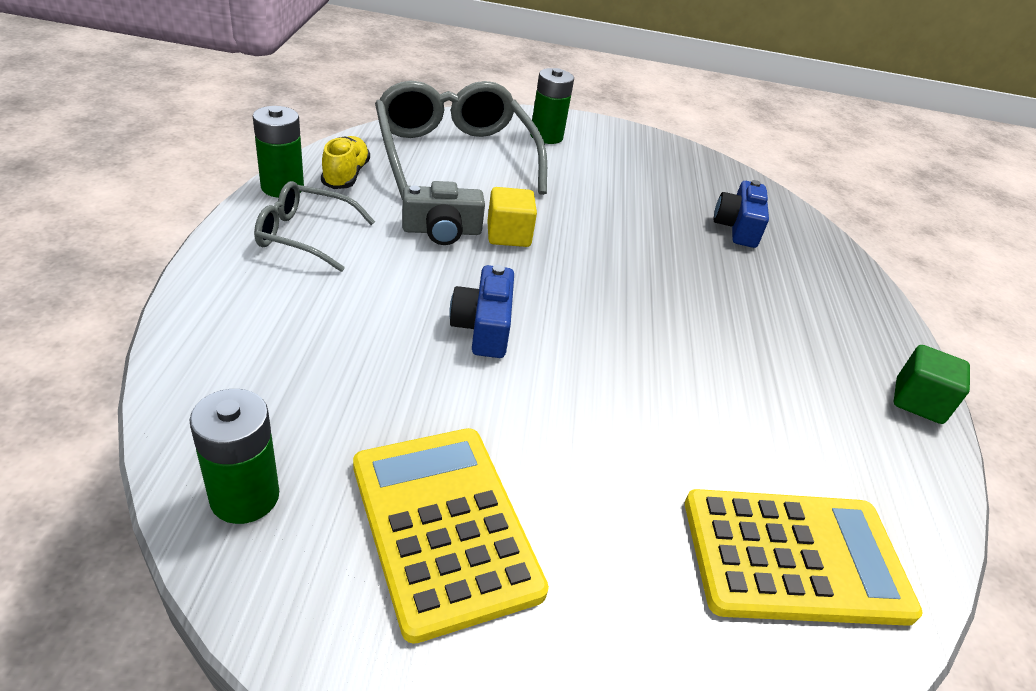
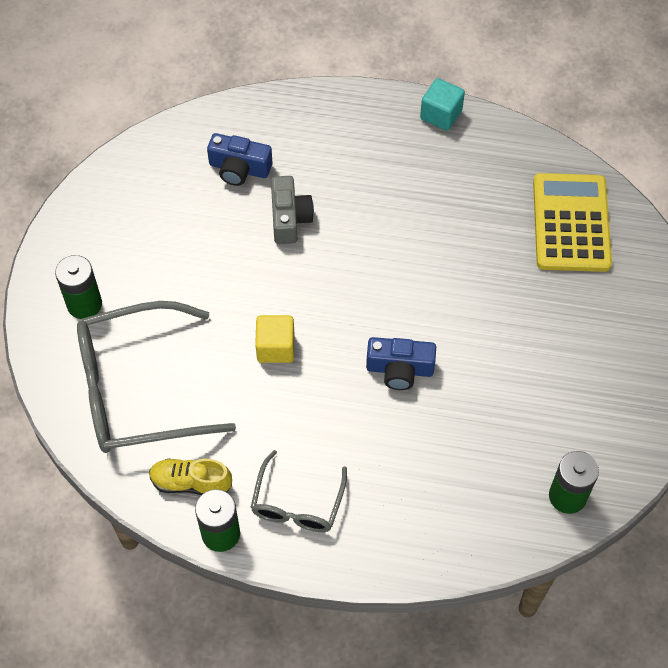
camera: 80 degrees left, 20 degrees up
(442, 231) = (276, 399): grey camera -> grey camera (289, 218)
(444, 526) = (574, 392): yellow calculator -> none
(918, 401) = (441, 115): green cube -> turquoise cube

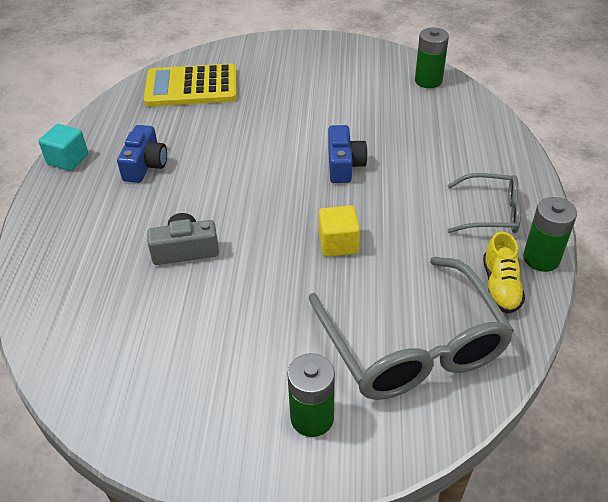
camera: 95 degrees left, 15 degrees down
(239, 168) = (117, 297): blue camera -> blue camera (145, 165)

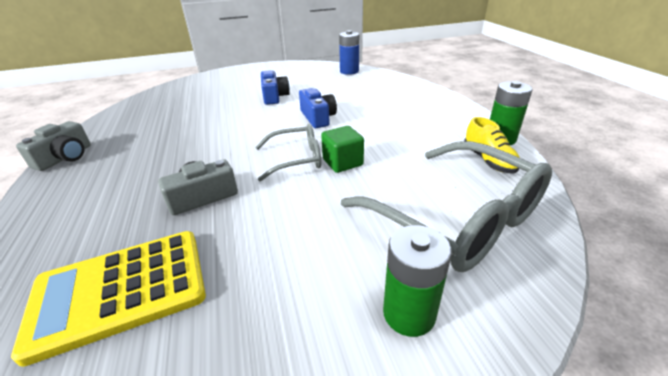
camera: 20 degrees left, 10 degrees down
(68, 159) = (65, 157): turquoise cube -> grey camera
(145, 165) = (145, 147): blue camera -> blue camera (274, 96)
(191, 87) = (175, 98): yellow calculator -> yellow calculator (120, 291)
(338, 243) = (342, 162): yellow cube -> green cube
(428, 81) = (349, 71): green battery -> blue battery
(491, 213) = (443, 122): grey glasses -> grey glasses (296, 159)

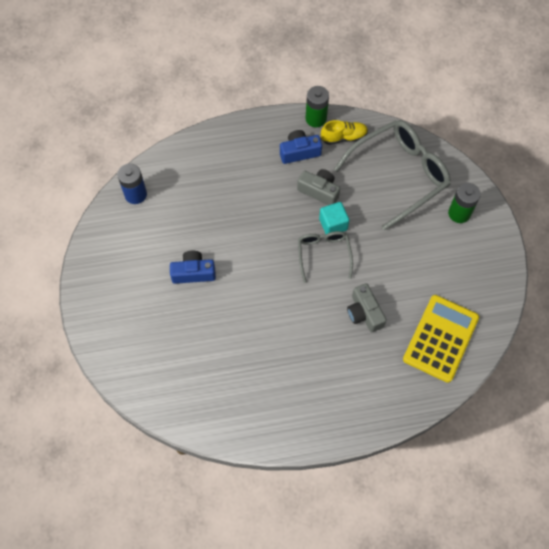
camera: 85 degrees left, 30 degrees up
(65, 157) = (293, 436): grey camera -> grey camera (319, 191)
(120, 291) = (440, 338): yellow calculator -> yellow calculator turned 135 degrees counterclockwise
(318, 118) = (254, 235): blue camera -> blue camera (299, 152)
(342, 162) = (333, 224): green cube -> turquoise cube

